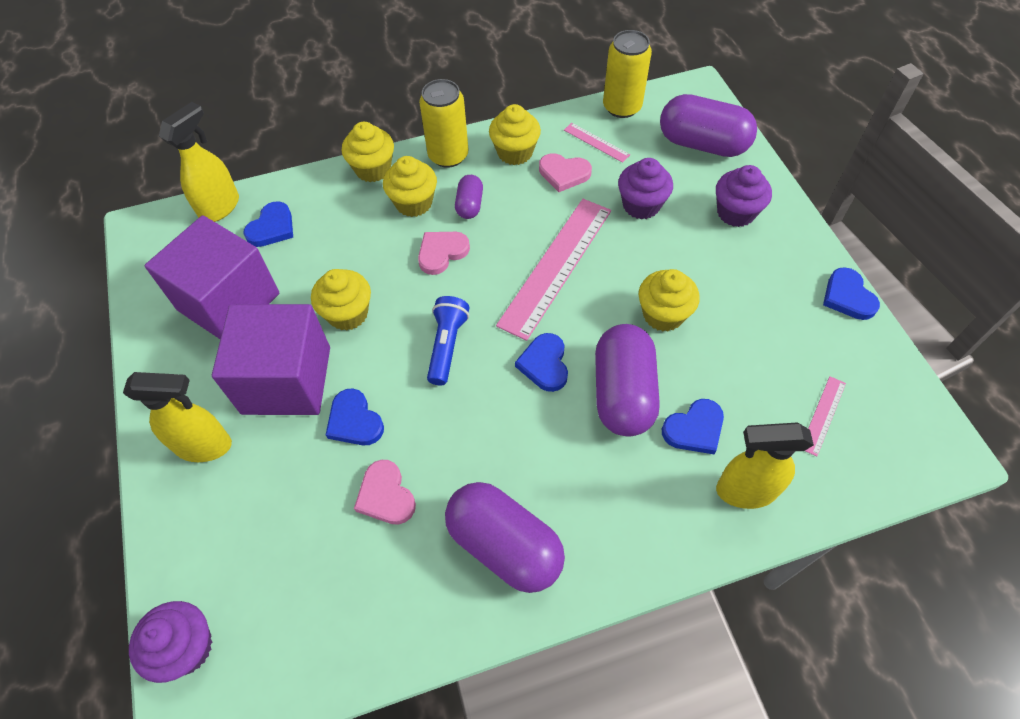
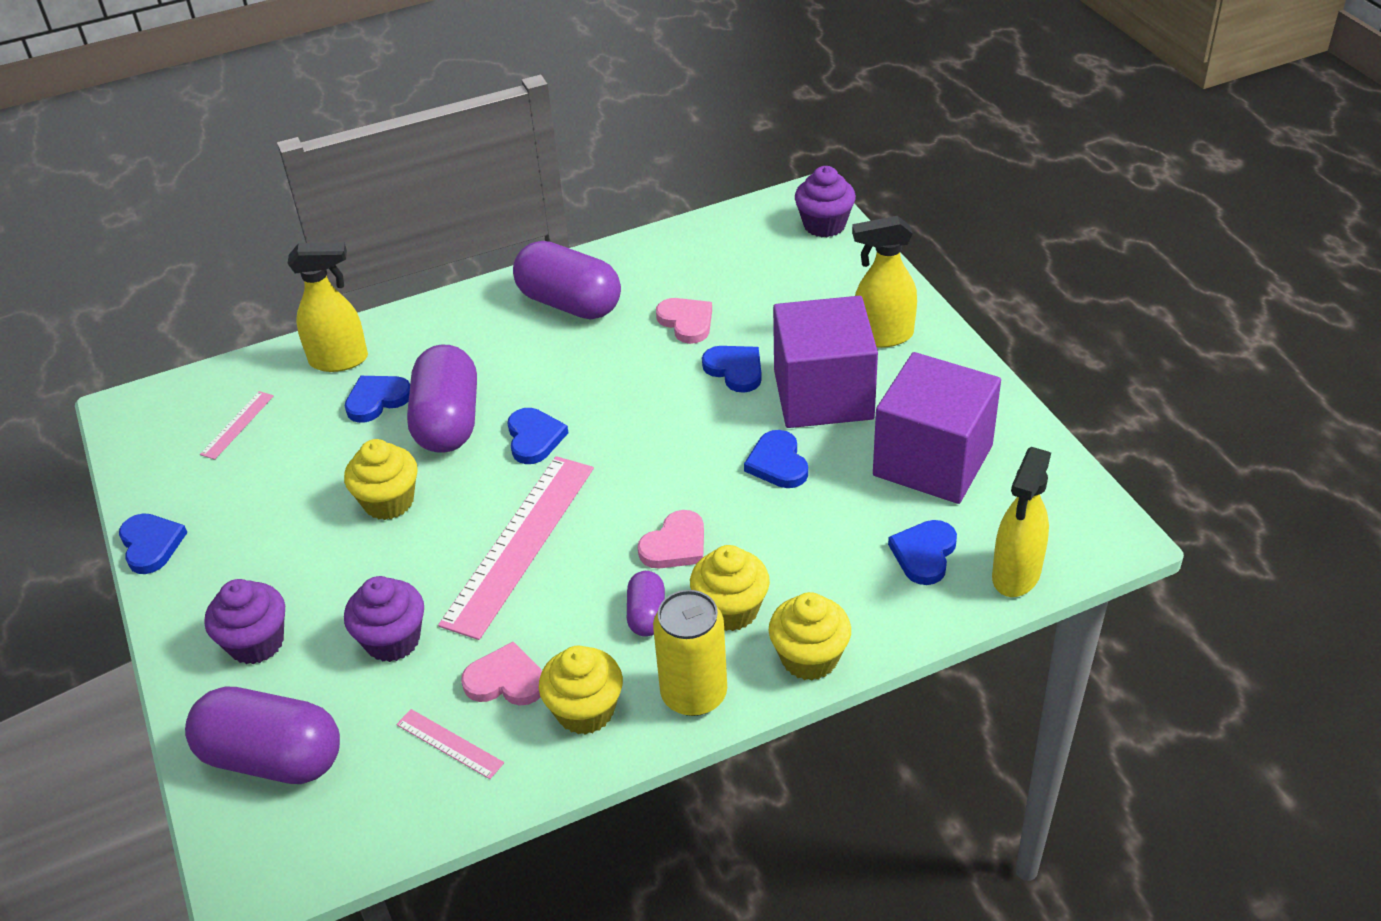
camera: 175 degrees right, 15 degrees down
(348, 314) = (777, 463): yellow cupcake -> blue heart
(447, 345) = (649, 444): blue flashlight -> none
(622, 107) = (397, 824): yellow can -> none

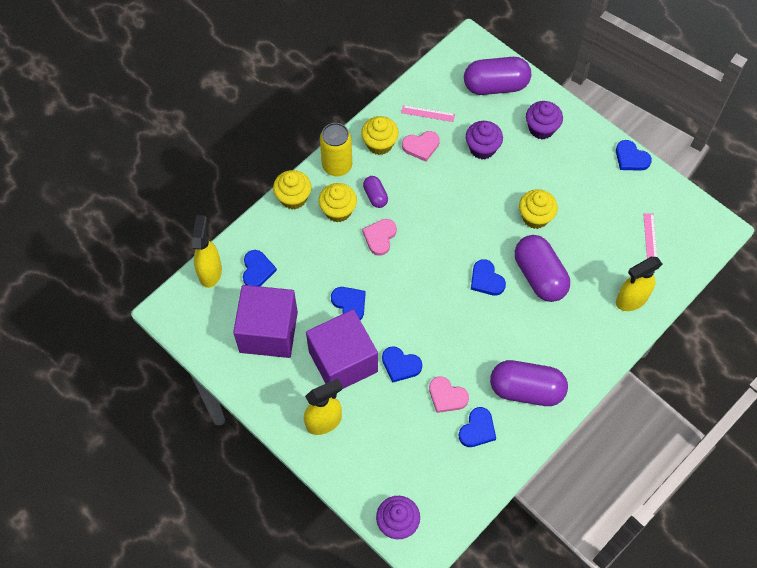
camera: 155 degrees right, 20 degrees up
(377, 400) = (588, 278): blue heart -> blue heart (477, 429)
(519, 544) = (455, 214): pink ruler -> none

